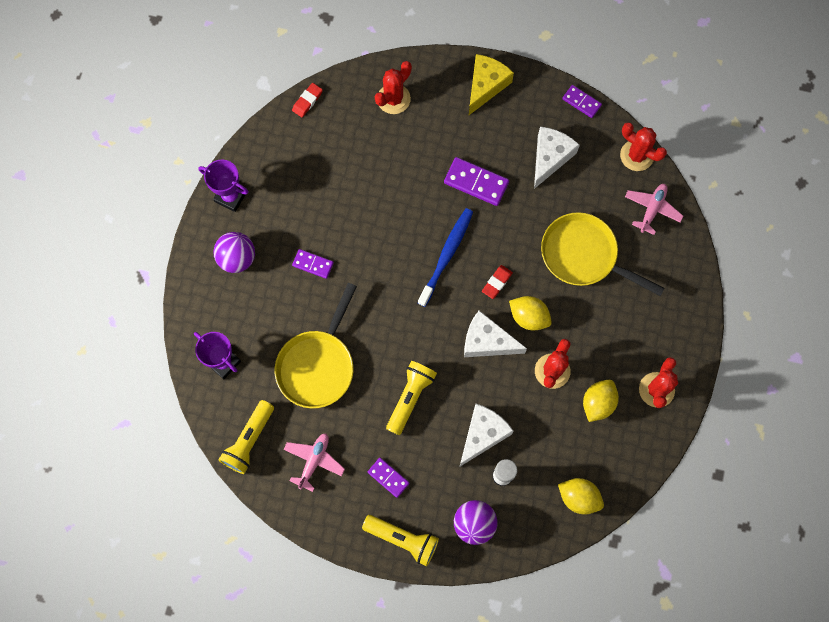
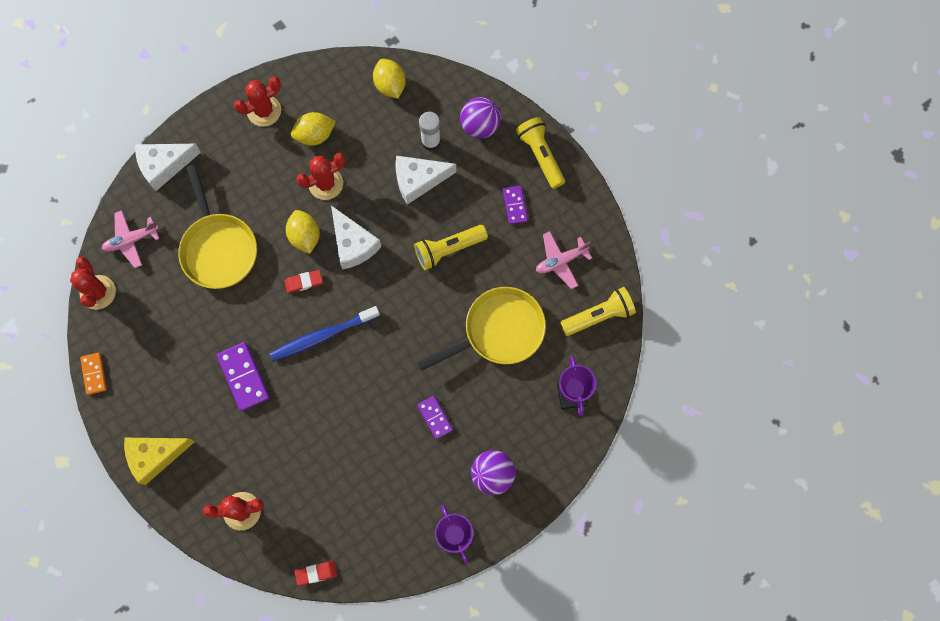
camera: 140 degrees left, 0 degrees up
(550, 157) = (165, 348): white cheese -> white cheese (164, 166)
(581, 102) = (94, 374): purple domino -> orange domino

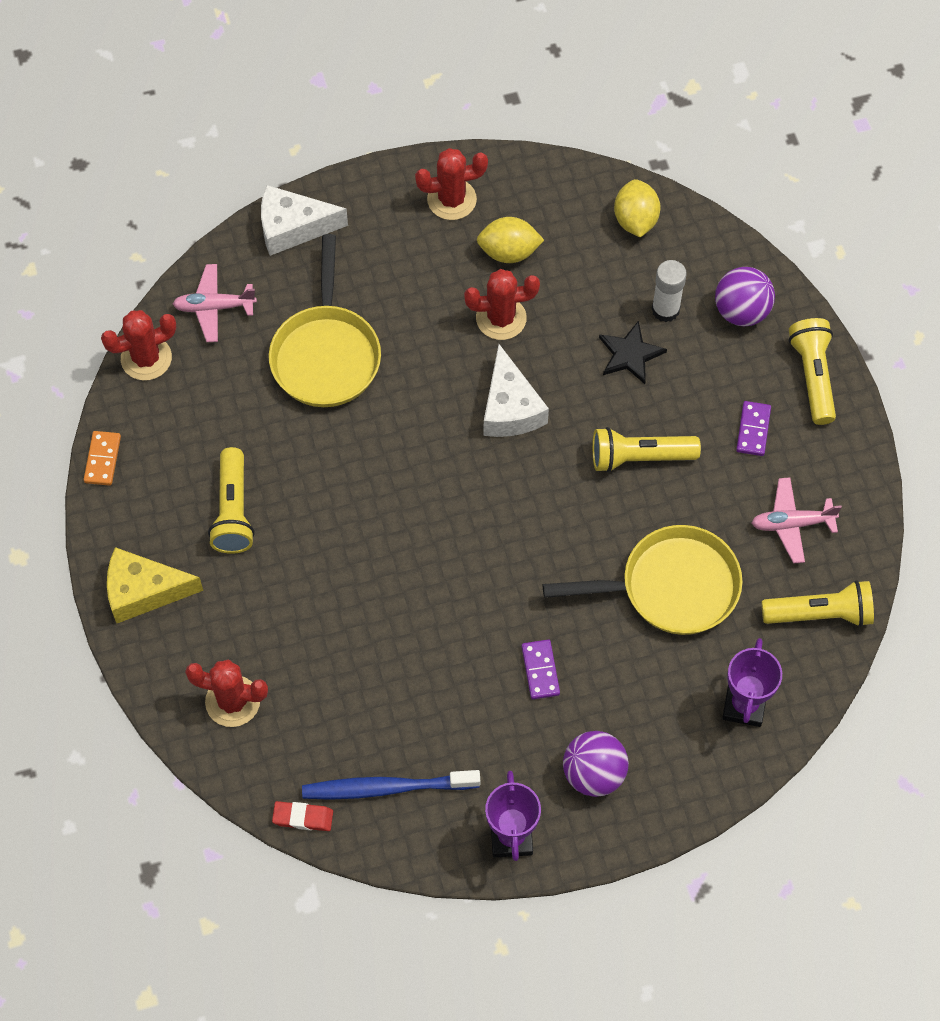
camera: 20 degrees right, 10 degrees down
(98, 292) = (146, 358): red cactus -> red cactus turned 60 degrees clockwise
(195, 379) = (233, 511): none -> yellow flashlight
(244, 377) = (299, 529): purple domino -> none
(304, 282) = (425, 435): red eraser -> none
(305, 236) = (448, 377): yellow lemon -> none
(322, 336) = (425, 512): blue toothbrush -> blue toothbrush (386, 788)
(418, 180) = (630, 354): white cheese -> black star

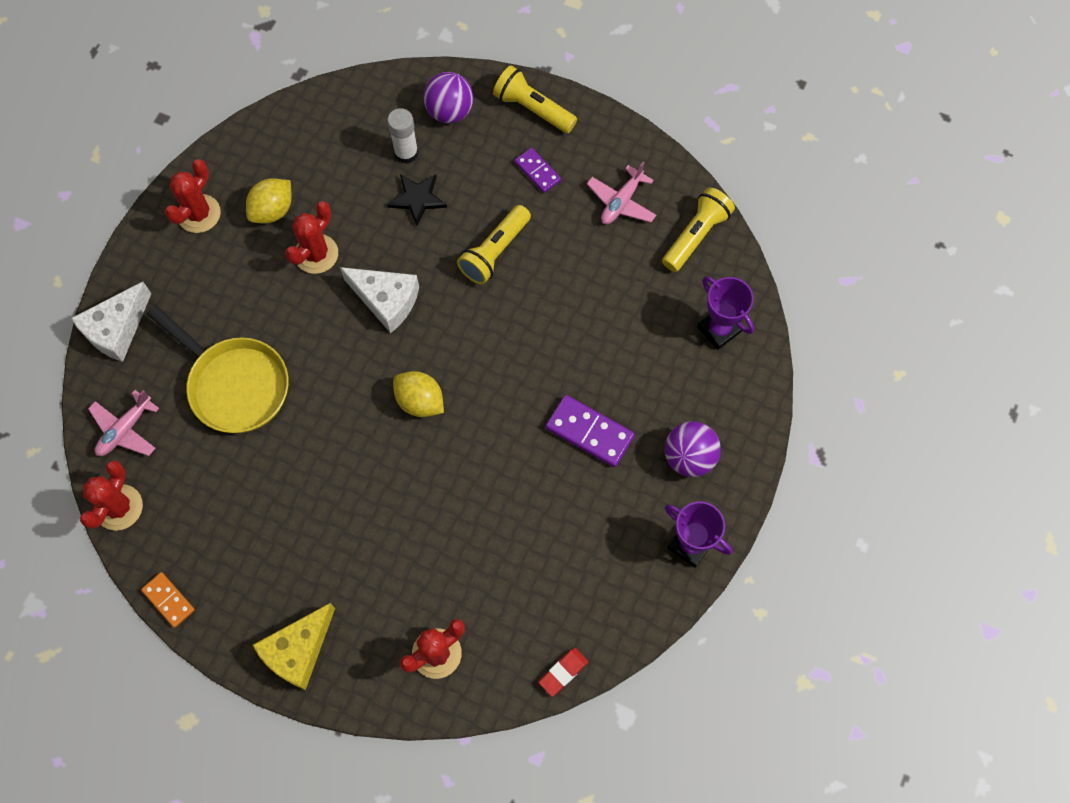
camera: 50 degrees left, 5 degrees up
(233, 511) = (294, 540): yellow flashlight -> none
(386, 788) = (588, 598): blue toothbrush -> none
(540, 670) = (589, 432): purple domino -> purple domino, size x1.61
(635, 220) = (326, 118): yellow lemon -> yellow lemon (420, 401)
(670, 587) = (601, 307): yellow pan -> none

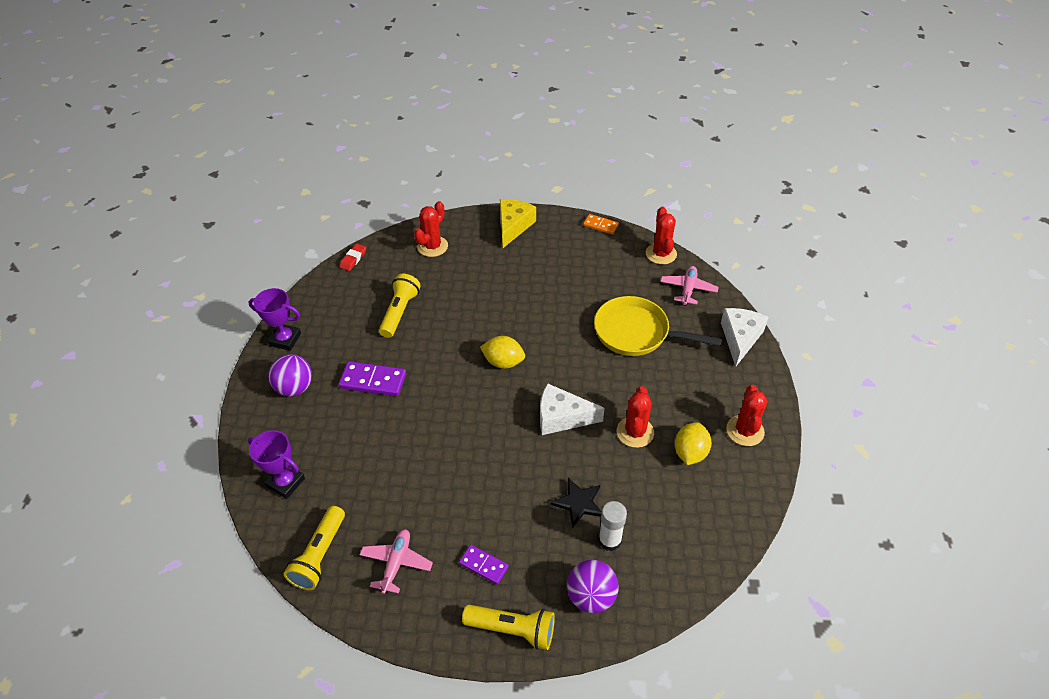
camera: 160 degrees right, 20 degrees down
(495, 252) = (493, 481): yellow flashlight -> yellow flashlight (400, 312)

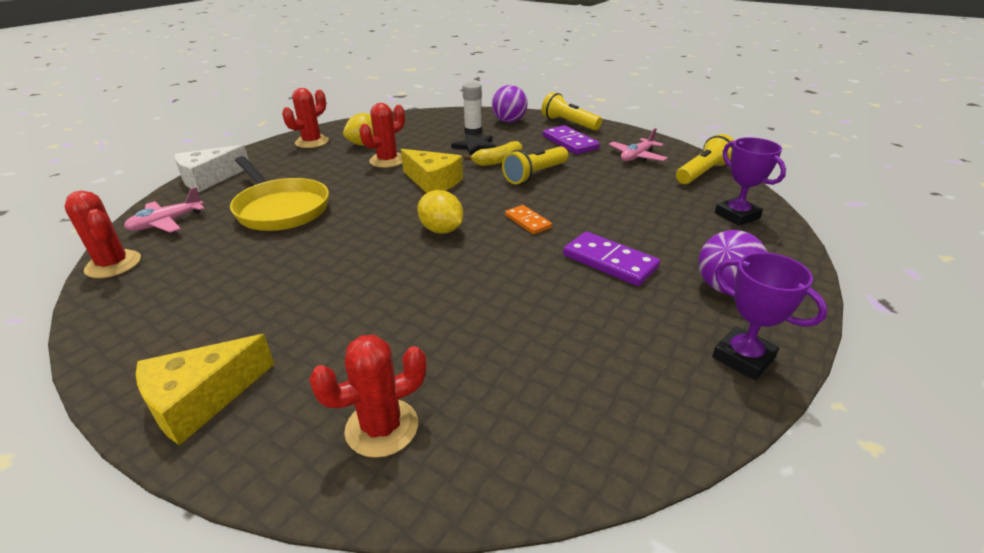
camera: 150 degrees left, 15 degrees down
(353, 259) = (565, 478): red eraser -> none
(400, 312) = (528, 328): yellow flashlight -> yellow flashlight (535, 175)
(484, 565) = (569, 143): purple domino -> purple domino, size x1.61
(533, 481) = (498, 161): none -> yellow banana
(562, 417) = (433, 182): white cheese -> yellow cheese
(600, 225) = (92, 334): orange domino -> orange domino (527, 221)
(661, 254) = (113, 264): red cactus -> red cactus turned 75 degrees counterclockwise

